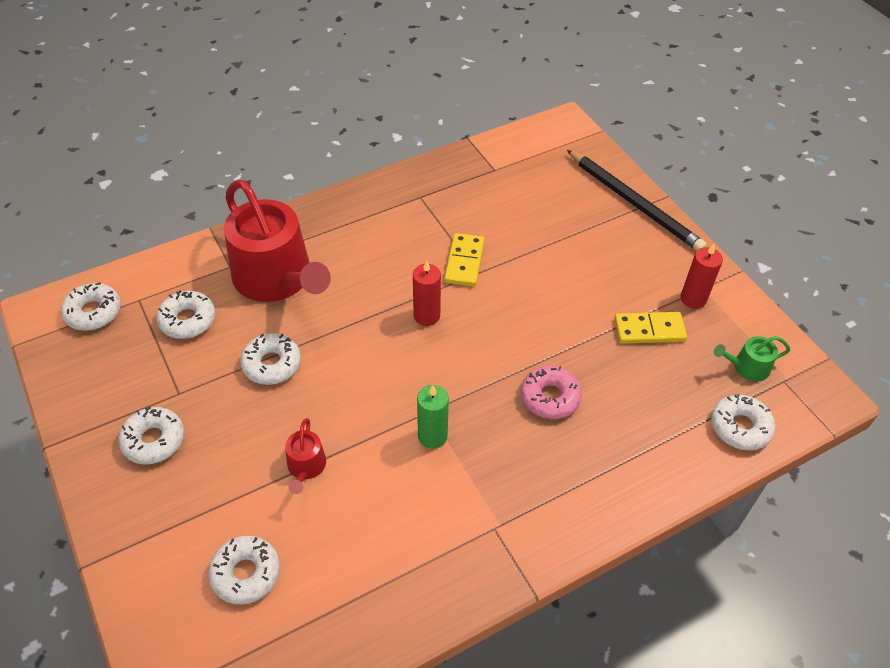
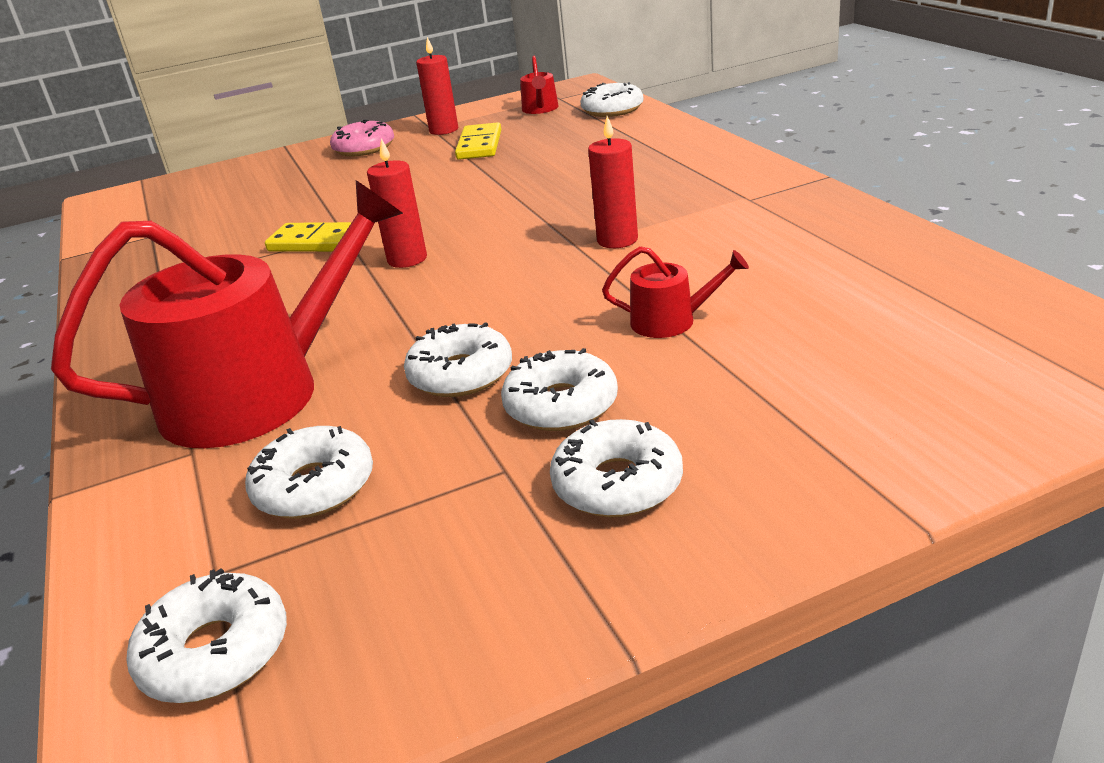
camera: 80 degrees left, 20 degrees down
(246, 573) = (870, 348): white donut -> white donut (561, 405)
(432, 436) = (617, 240): green candle -> red candle
(550, 397) = (564, 183): pink donut -> pink donut (364, 148)
(634, 203) = (283, 158): black pencil -> none
(747, 367) = (540, 109): green watering can -> red watering can

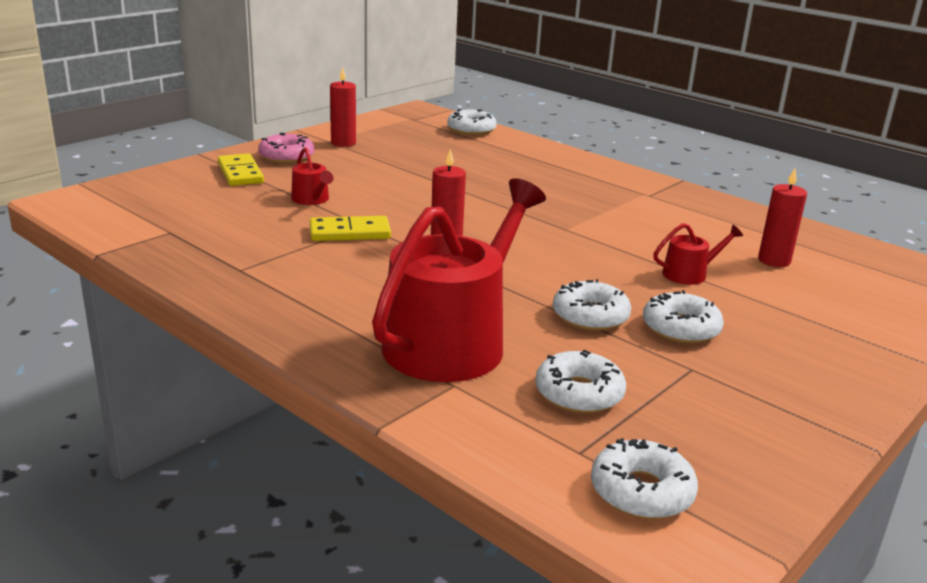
camera: 30 degrees left, 5 degrees down
(479, 145) = (392, 156): yellow domino -> yellow domino (240, 173)
(540, 109) = (409, 128): red watering can -> red watering can (312, 199)
(617, 240) = (591, 224): red candle -> red candle (774, 260)
(617, 483) = (767, 367): white donut -> none

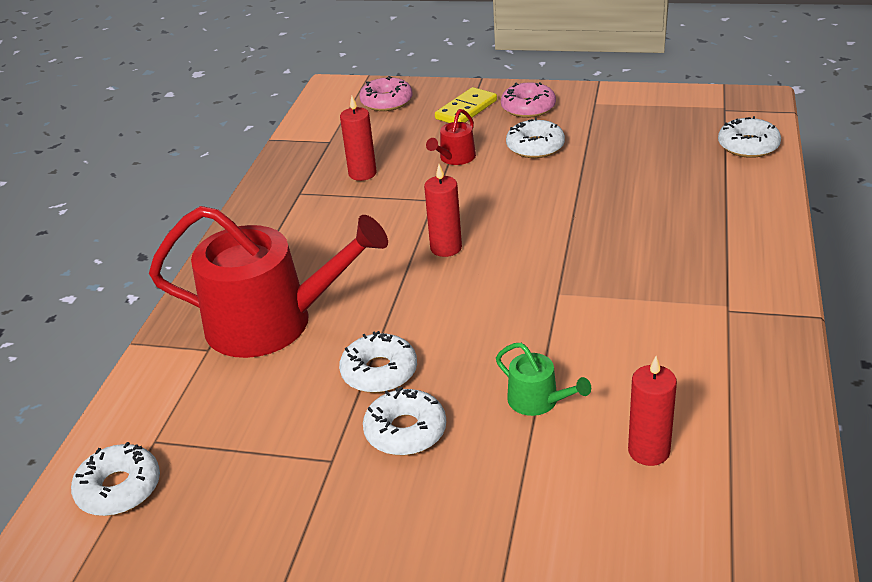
camera: 65 degrees right, 10 degrees up
(152, 192) = (386, 102): none -> pink donut
(343, 143) = (600, 111): red candle -> red candle (362, 173)
(350, 232) = (412, 201): yellow domino -> none
(579, 393) = (238, 412): white donut -> white donut (535, 147)
(689, 274) = (538, 401): red watering can -> green watering can

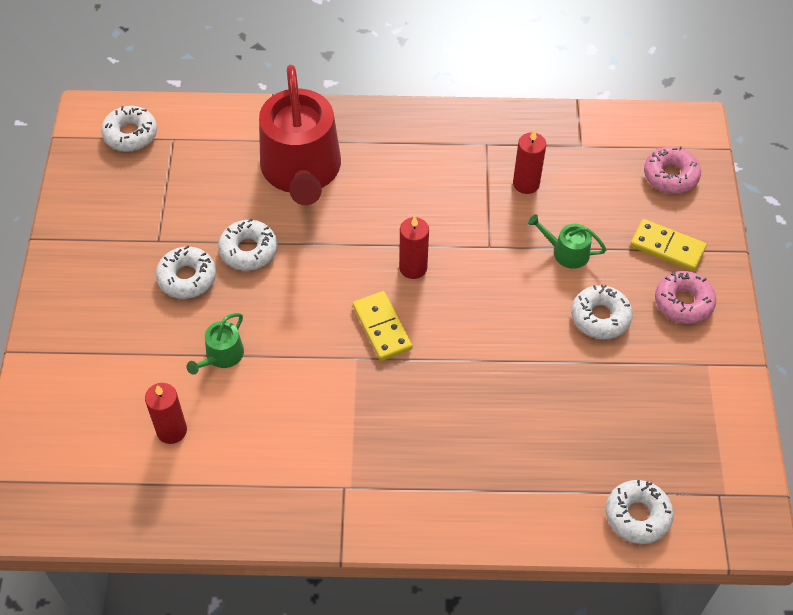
camera: 75 degrees right, 20 degrees up
(455, 158) = (566, 252): red watering can -> green watering can
(521, 273) = (382, 328): none -> yellow domino

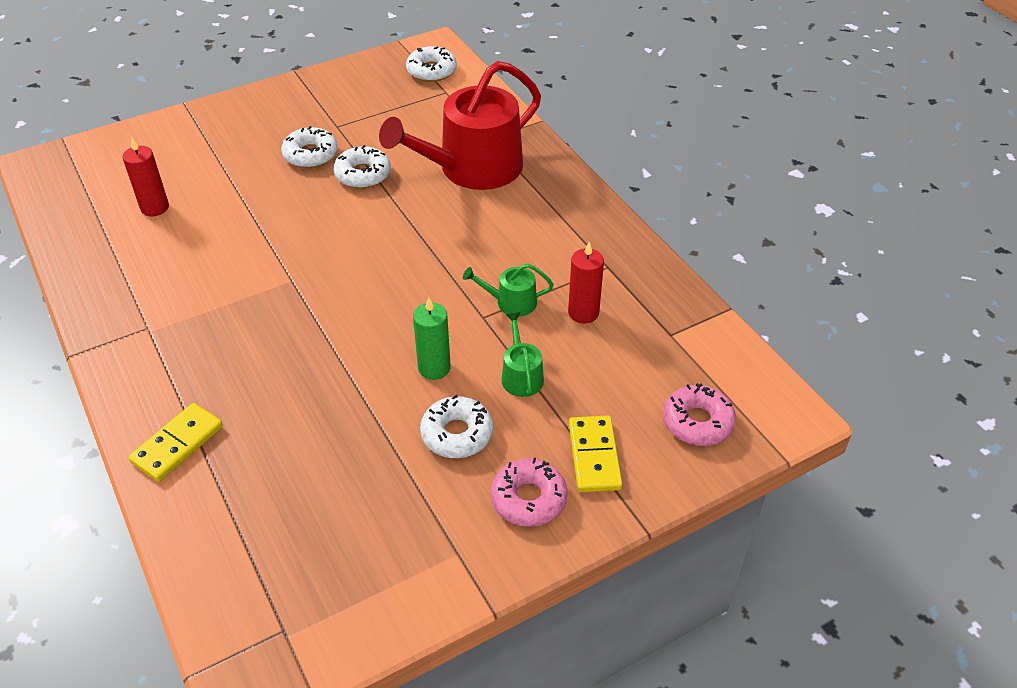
camera: 60 degrees right, 10 degrees down
(221, 356) = (244, 204): green watering can -> green watering can (511, 302)
(382, 328) = (335, 283): yellow domino -> yellow domino (177, 444)
(413, 268) = (418, 276): red candle -> none
(524, 302) = (434, 368): none -> green candle
(637, 515) = (218, 561): white donut -> none

